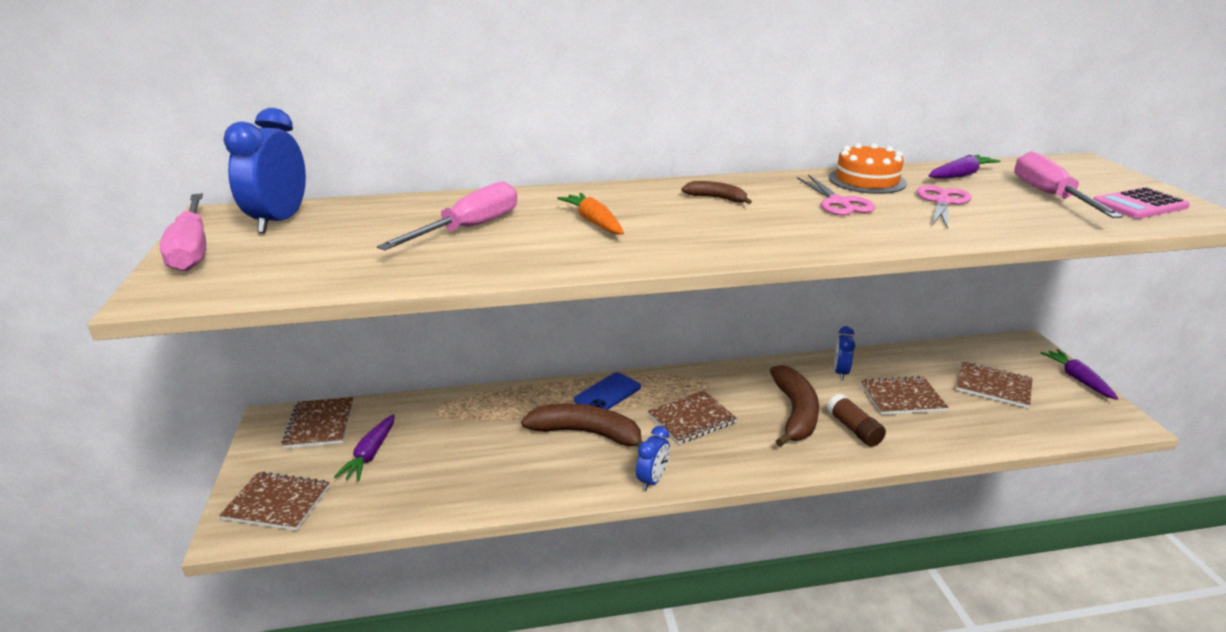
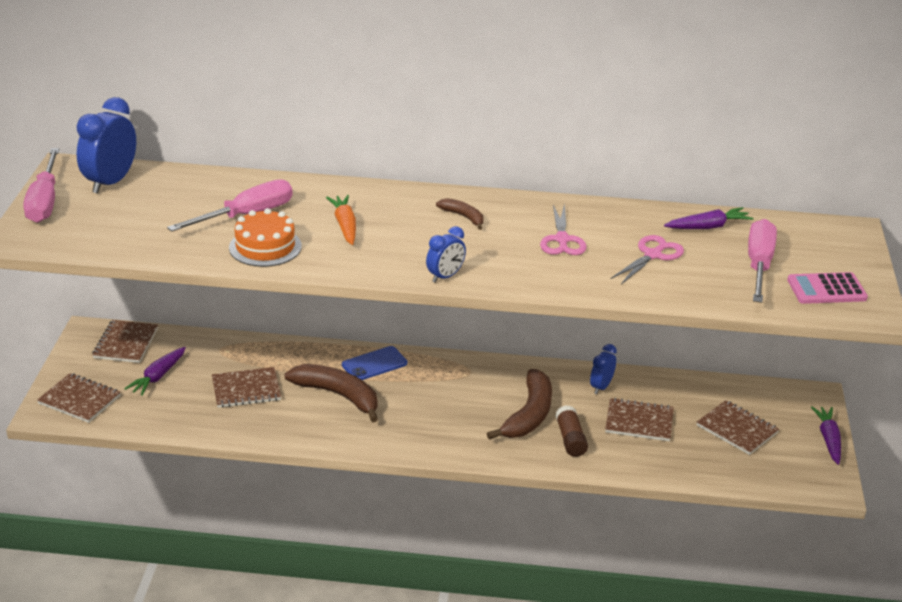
camera: 15 degrees right, 5 degrees up
(652, 480) = (370, 443): blue clock -> blue clock (445, 276)
(692, 419) = (434, 401): brown notebook -> brown notebook (246, 389)
(867, 180) = (614, 218): orange cake -> orange cake (265, 247)

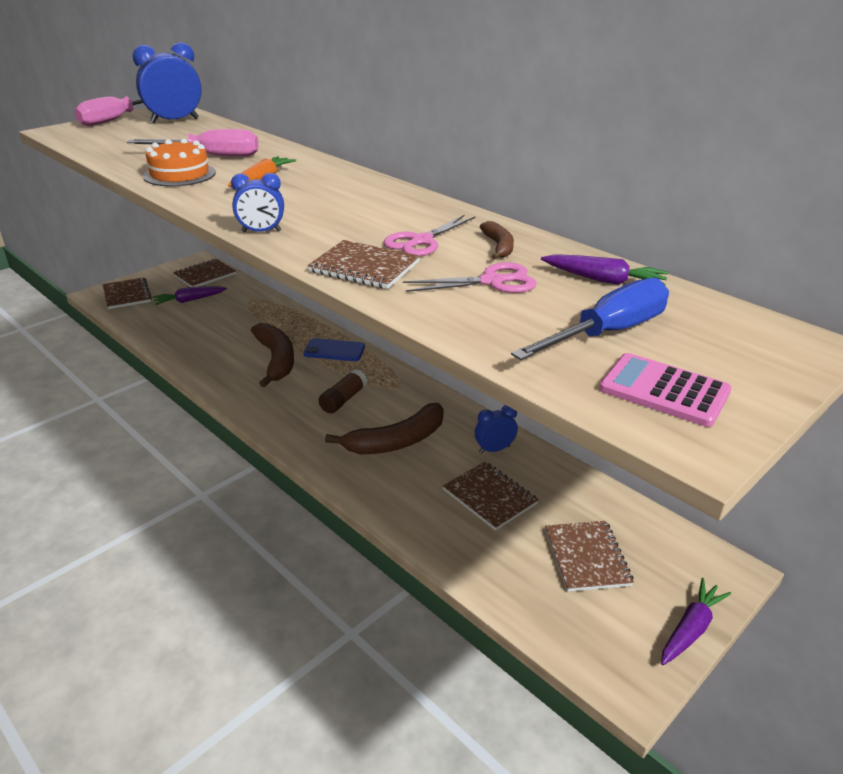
camera: 40 degrees right, 0 degrees up
(246, 389) = (225, 330): brown notebook -> brown notebook (364, 267)
(463, 217) = (366, 201): brown banana -> brown banana (499, 246)
(570, 439) = (403, 479): brown glue stick -> brown glue stick (343, 400)
(758, 265) = (607, 333): pink screwdriver -> blue screwdriver

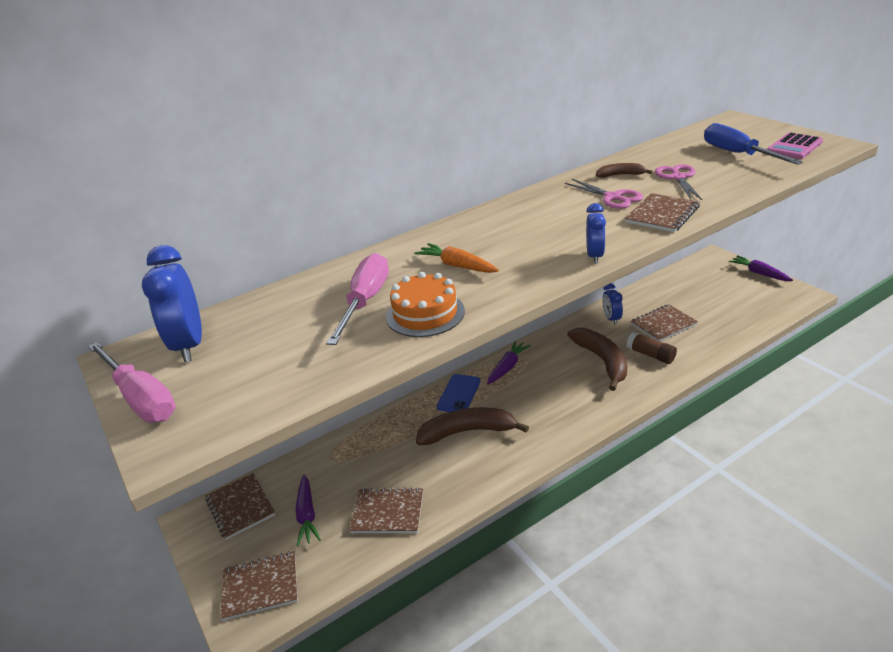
camera: 75 degrees left, 0 degrees up
(343, 400) = (542, 388): brown glue stick -> brown glue stick (650, 355)
(587, 557) = (713, 296): brown notebook -> brown notebook (388, 512)
(603, 280) = (669, 151): purple carrot -> purple carrot (507, 367)

